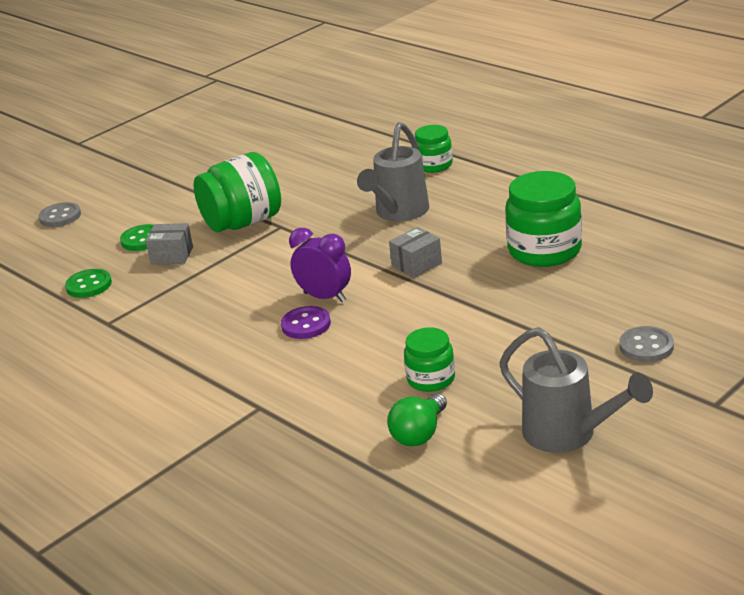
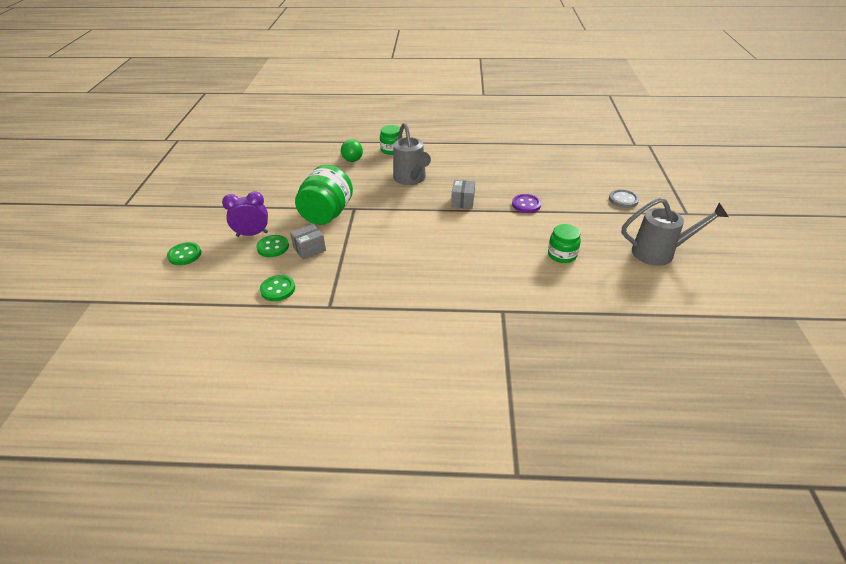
camera: 45 degrees left, 10 degrees up
(60, 217) = (185, 255): grey button -> green button
(306, 325) = (455, 255): purple button -> purple button (526, 204)
(325, 297) = (441, 236): purple clock -> purple clock (252, 234)
(419, 434) = (601, 284): green light bulb -> green light bulb (352, 158)
(544, 250) = (512, 173): green jar -> none

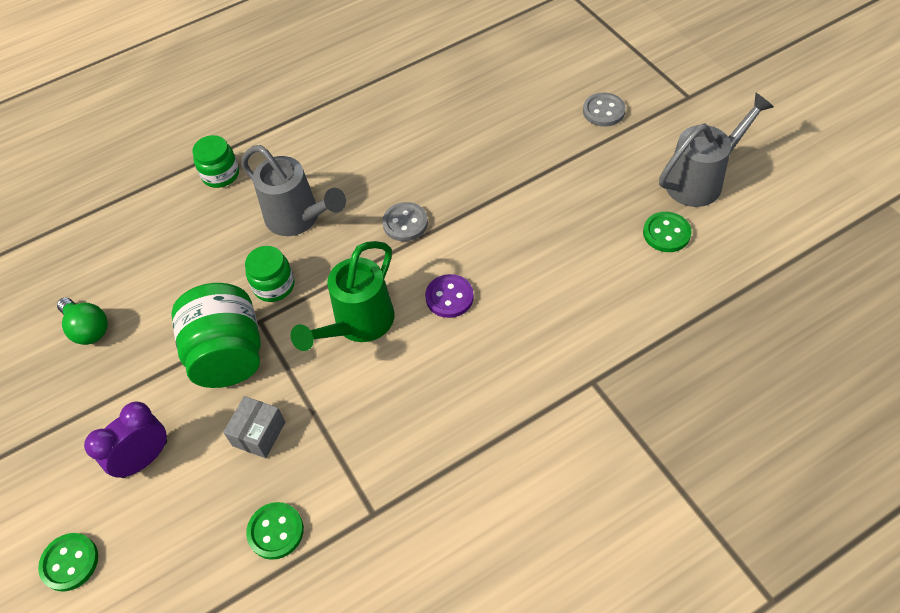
camera: 30 degrees left, 15 degrees up
(273, 247) = (200, 463): green button -> green button (666, 233)
(352, 158) = (171, 222): green light bulb -> green light bulb (88, 329)
(399, 230) = (359, 324): none -> green watering can
(462, 201) = (405, 223): grey box -> grey button
(526, 204) = (492, 183): purple button -> purple button (449, 297)
(562, 255) = (596, 248): green jar -> green jar (274, 286)

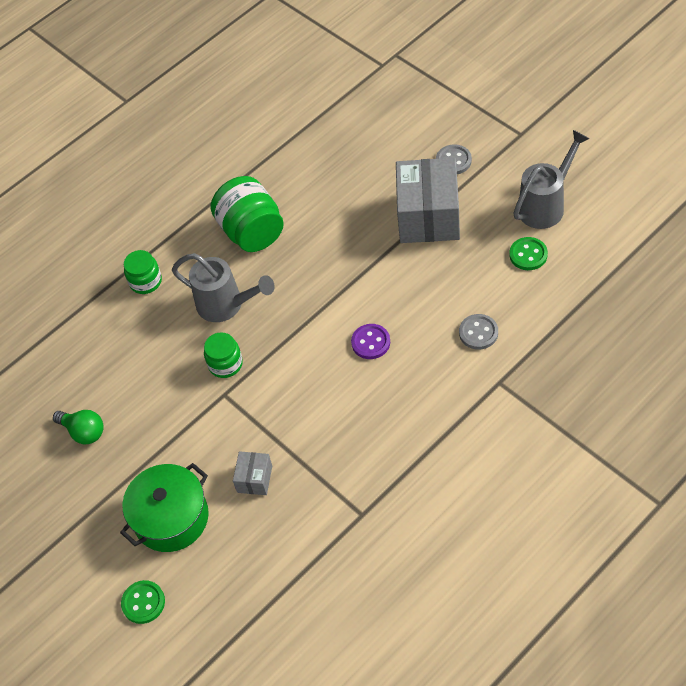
camera: 10 degrees left, 0 degrees up
(144, 459) = (171, 518): purple clock -> green pot
(228, 355) = (208, 426): green jar -> green jar (252, 232)
(275, 531) = (292, 544): green button -> none
(359, 324) = (305, 379): green watering can -> none
(405, 223) = (316, 290): grey button -> grey button (478, 333)
(558, 166) = (428, 216): none -> grey box

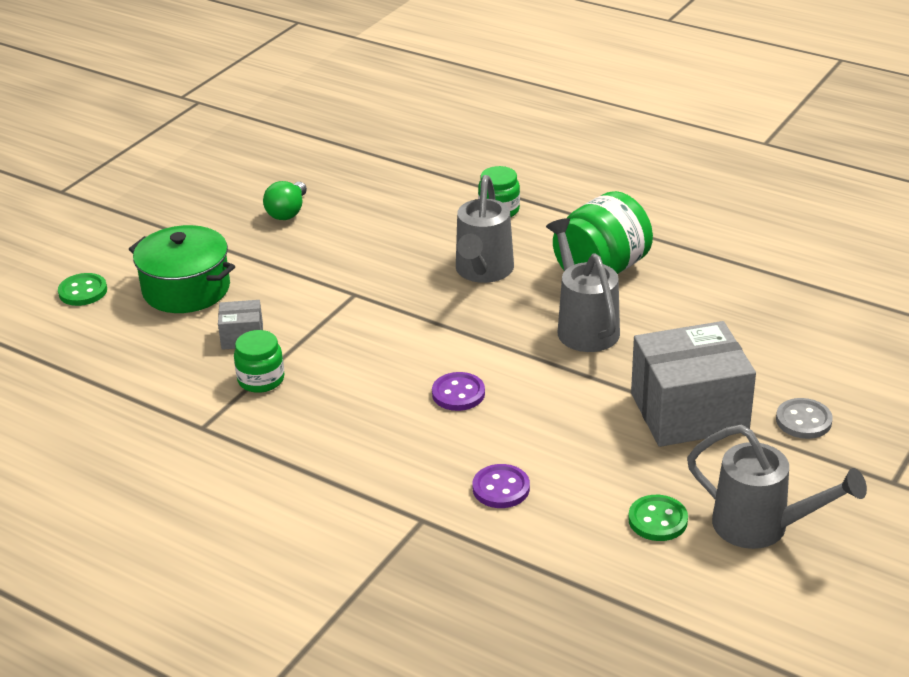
camera: 70 degrees right, 20 degrees down
(225, 364) = (397, 287): green jar -> green jar (261, 379)
(317, 255) = (584, 327): none -> grey watering can
(478, 333) = (501, 488): grey button -> purple button

